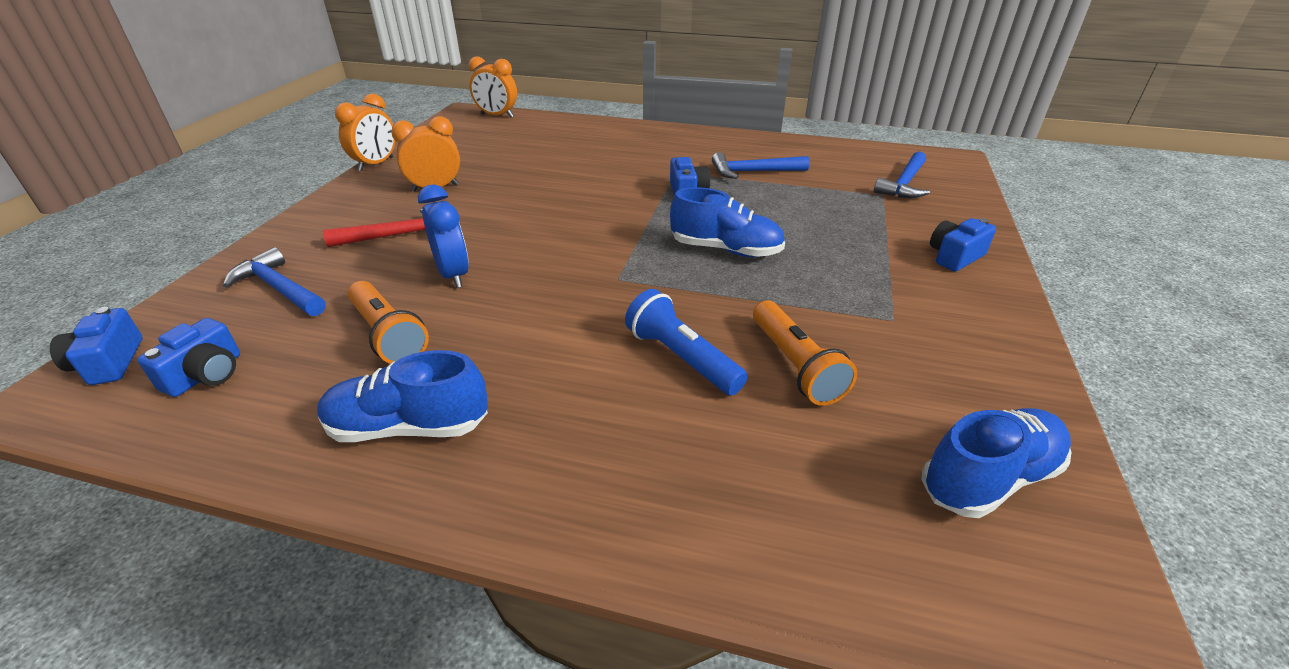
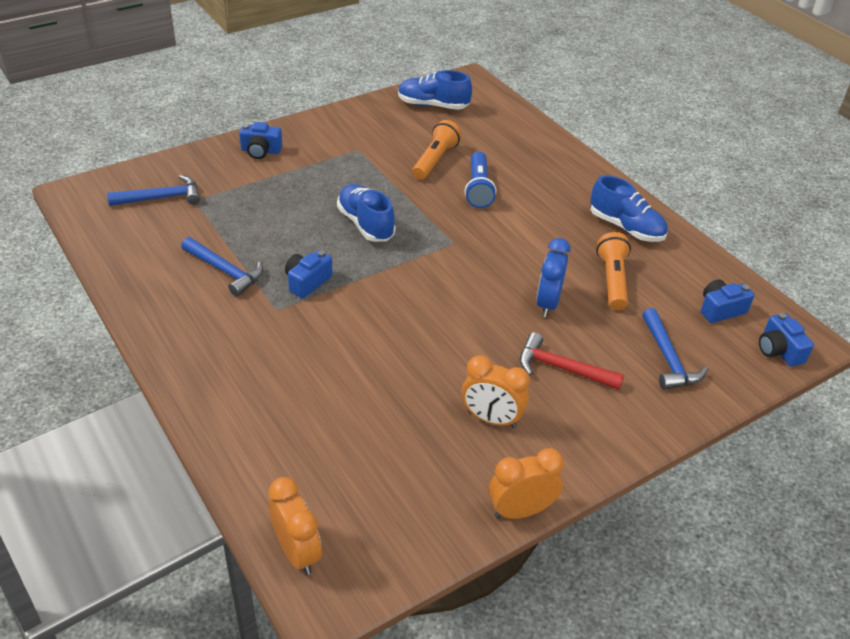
camera: 140 degrees left, 5 degrees up
(109, 363) = (779, 350): blue camera -> blue camera turned 135 degrees clockwise

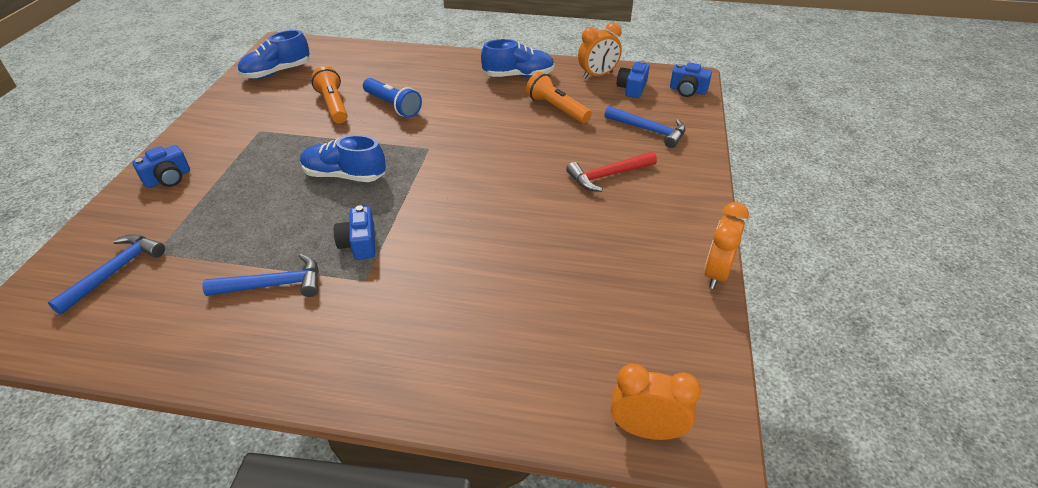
camera: 45 degrees left, 0 degrees up
(491, 419) = (618, 235): orange clock -> orange clock (597, 75)
(547, 303) = (542, 145): blue clock -> none

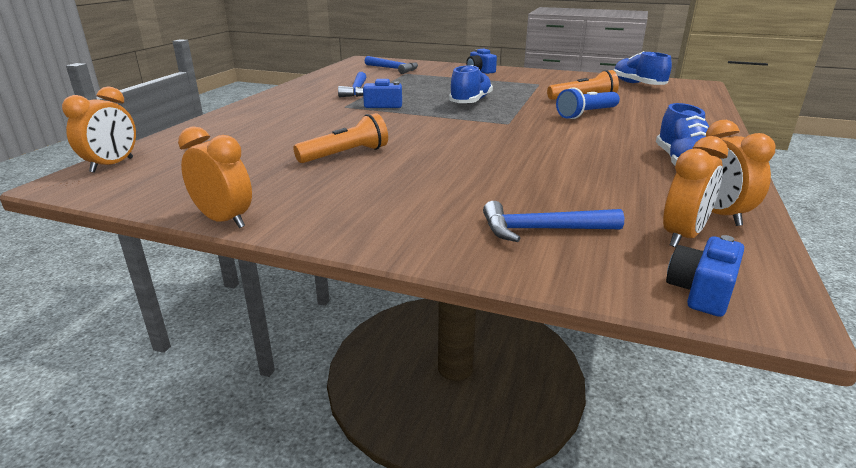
camera: 100 degrees right, 15 degrees down
(556, 109) = (597, 178): orange flashlight -> orange flashlight (345, 154)
(607, 176) = (435, 189): red hammer -> none
(632, 88) = (683, 236): blue camera -> orange clock
(649, 130) = (542, 230): blue hammer -> blue hammer turned 45 degrees clockwise

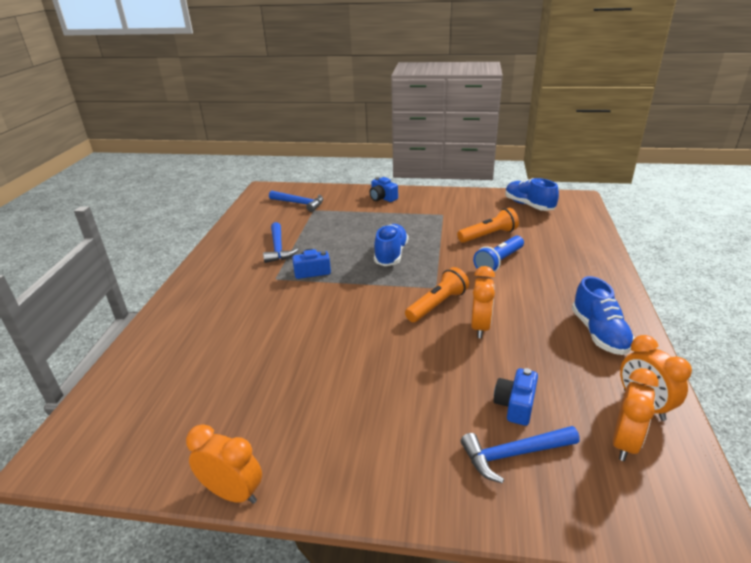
camera: 10 degrees left, 5 degrees up
(112, 165) = (84, 419): orange clock -> orange clock (480, 327)
(345, 154) = (306, 363): orange flashlight -> orange flashlight (437, 305)
(701, 291) = (657, 519): blue camera -> blue camera (515, 405)

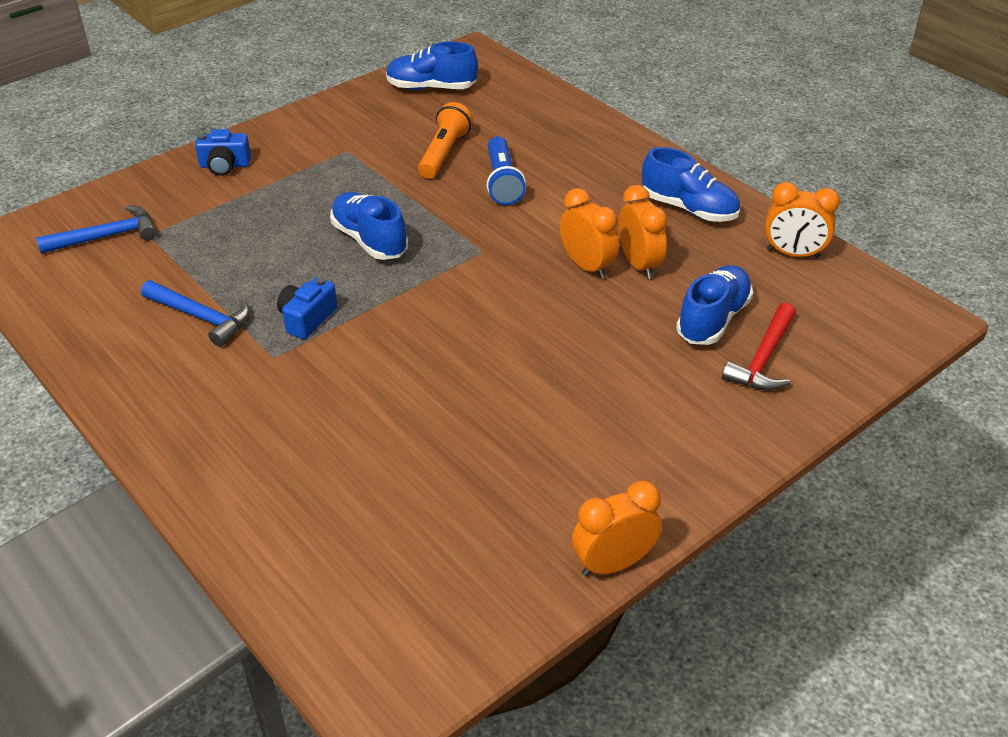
camera: 50 degrees left, 10 degrees up
(437, 305) = (514, 269): orange flashlight -> none
(513, 454) = (763, 359): blue hammer -> red hammer
(515, 405) = (713, 319): blue camera -> blue shoe
(625, 442) = (816, 293): orange clock -> orange clock (639, 265)

